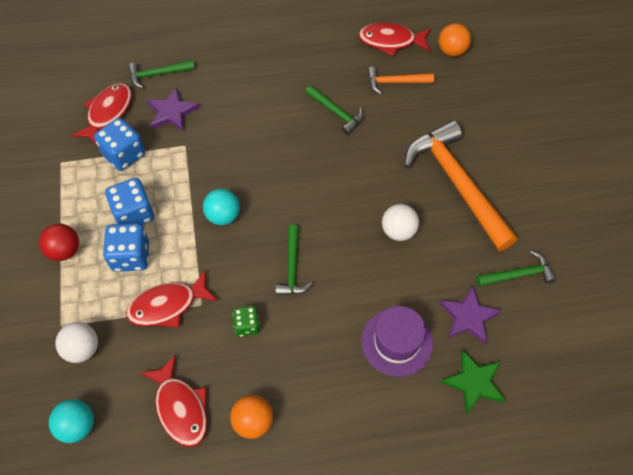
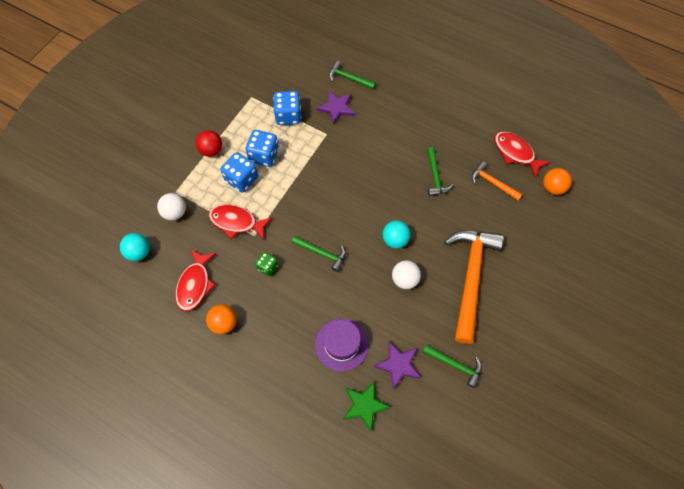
camera: 40 degrees right, 5 degrees up
(108, 113) = (301, 84): red fish -> none
(223, 216) = (311, 193): turquoise ball -> turquoise ball (395, 240)
(292, 268) = (322, 253): green hammer -> green hammer turned 105 degrees counterclockwise

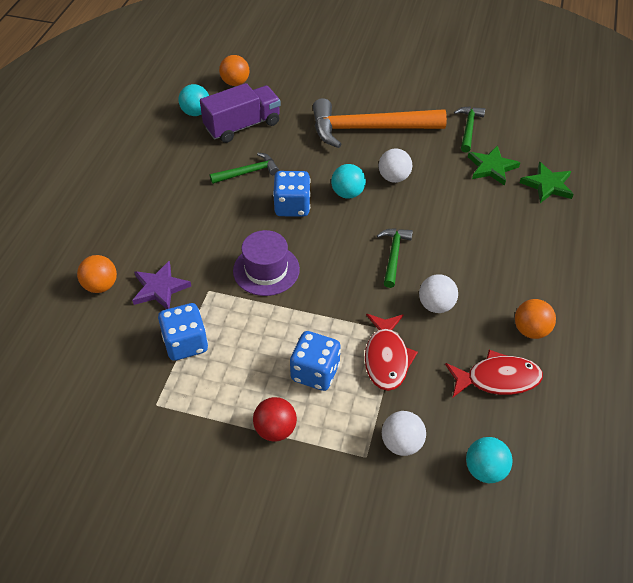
camera: 105 degrees left, 15 degrees down
(264, 155) = (266, 355): blue dice -> blue dice (292, 206)
(267, 267) = (436, 305): green dice -> white ball
(341, 344) = (495, 215): purple hat -> purple hat (266, 270)
(349, 78) = (101, 285): green hammer -> orange ball
(398, 365) = (491, 167): purple star -> green star
(492, 183) = (242, 126): orange hammer -> purple truck
(515, 153) = (196, 112): red fish -> turquoise ball

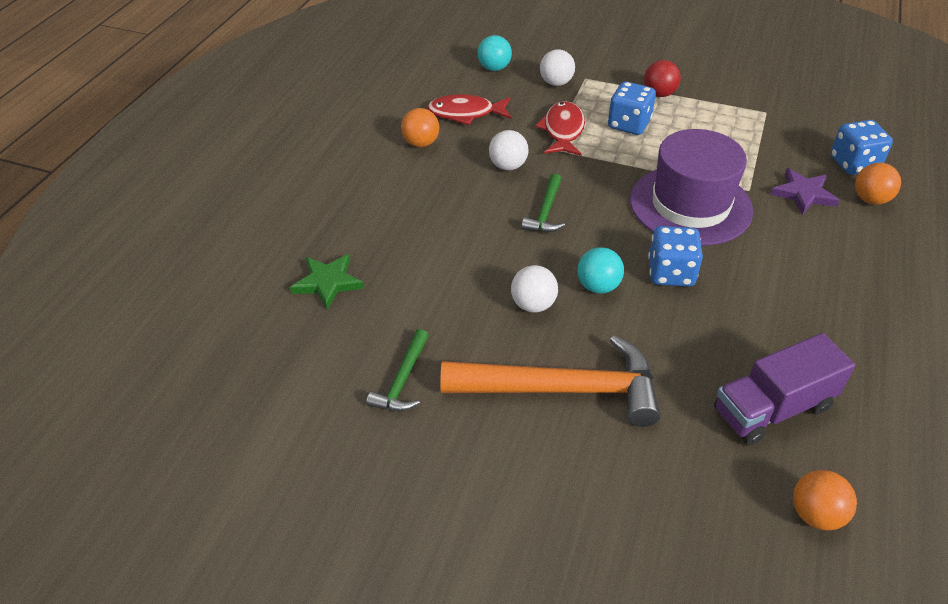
camera: 175 degrees left, 5 degrees down
(185, 343) = (756, 149): blue dice -> blue dice (854, 164)
(196, 112) = (864, 443): turquoise ball -> none
(248, 172) = (742, 324): green hammer -> none
(266, 270) = (690, 205): purple hat -> purple hat, size x1.63
(491, 167) = (392, 312): green star -> none

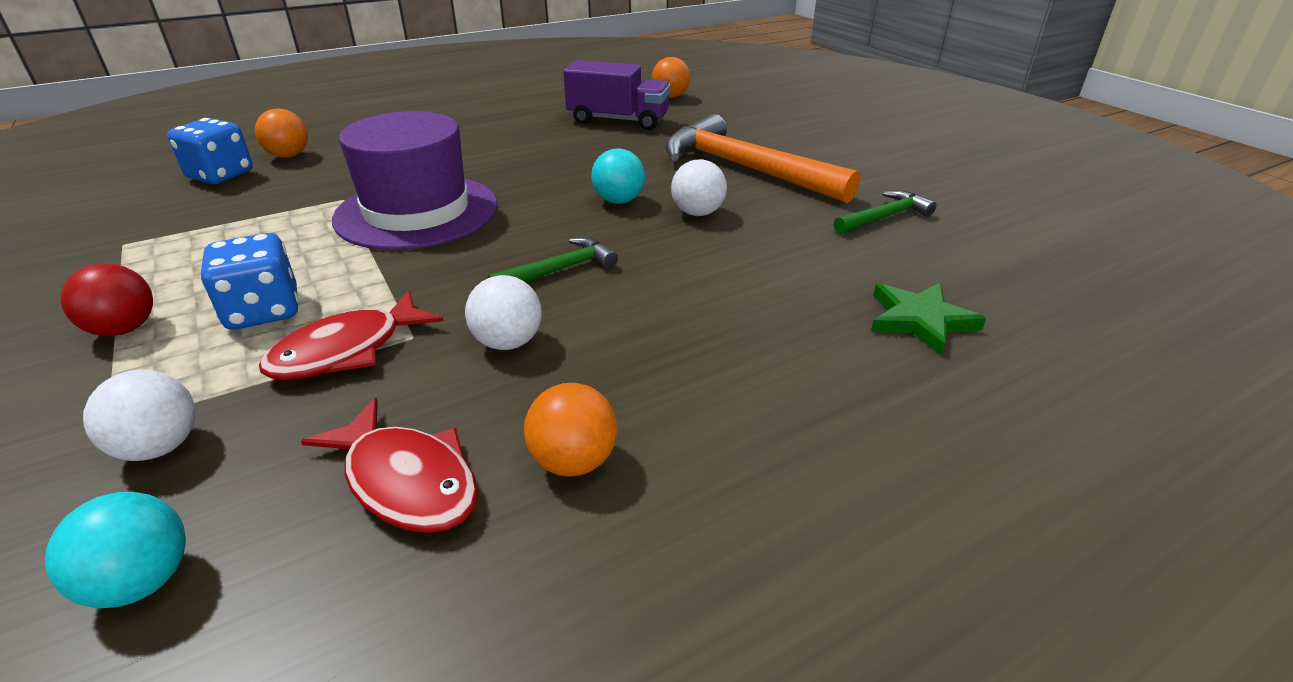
camera: 140 degrees left, 10 degrees down
(671, 273) = (543, 184): blue dice -> none
(803, 194) = (316, 178): purple star -> none

